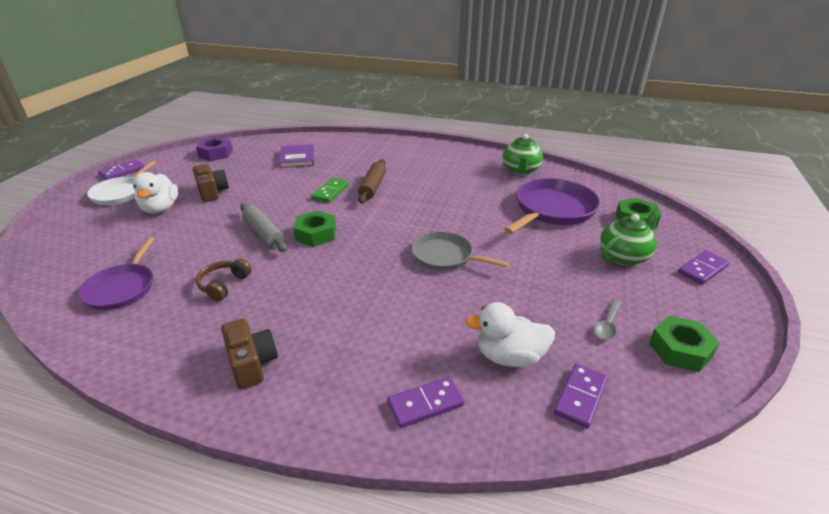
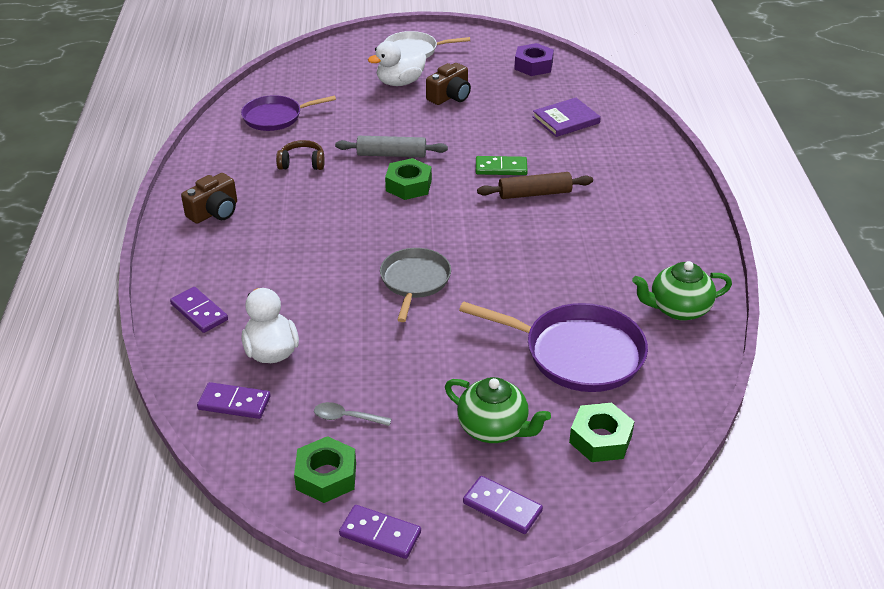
camera: 70 degrees right, 5 degrees up
(122, 171) = (454, 32): purple domino -> purple domino (380, 534)
(263, 233) = (391, 154): grey rolling pin -> grey rolling pin turned 60 degrees clockwise

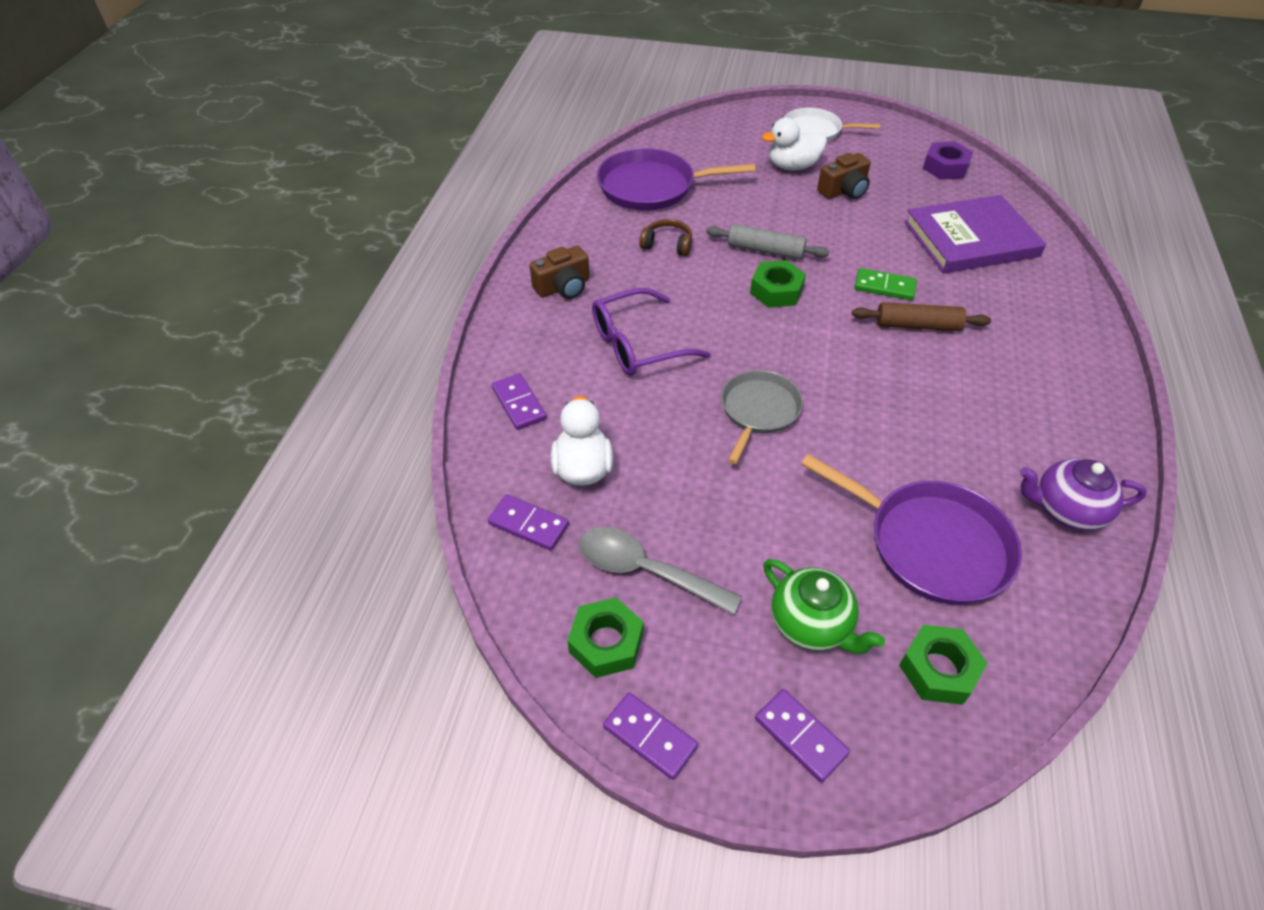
camera: 15 degrees right, 10 degrees up
(275, 117) = (652, 187): purple pan -> purple pan, size x1.53
(295, 247) = (637, 344): none -> purple glasses
(346, 417) = (645, 570): grey spoon -> grey spoon, size x1.91
(566, 120) = (970, 239): purple book -> purple book, size x1.75
(678, 309) = (1066, 510): green teapot -> purple teapot

